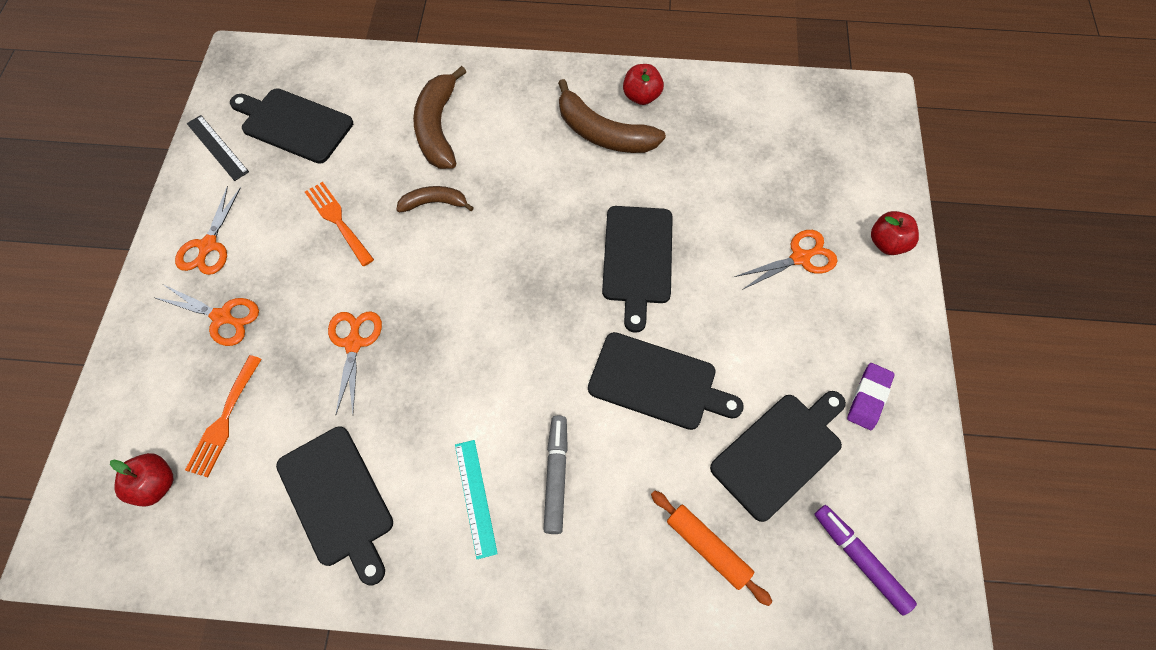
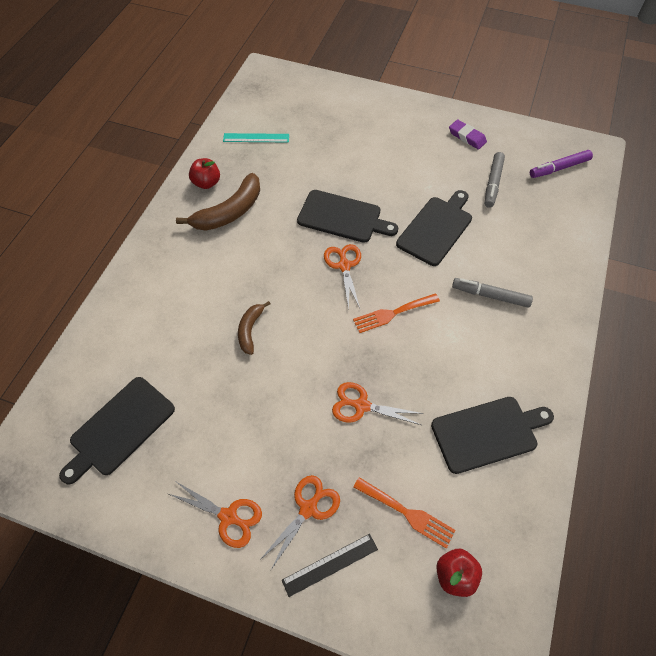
camera: 75 degrees left, 5 degrees down
(217, 147) = (115, 501): black ruler -> black ruler (330, 564)
(337, 220) = (240, 403): orange fork -> orange fork (392, 313)
(438, 128) = (176, 315): brown banana -> none
(475, 497) = (498, 344): turquoise ruler -> turquoise ruler (256, 138)
(707, 548) = (546, 231): orange rolling pin -> none
(780, 452) = (493, 183): black cutting board -> grey marker
(800, 258) = (367, 139): orange scissors -> orange scissors (344, 265)
(887, 243) = (370, 99): red apple -> none

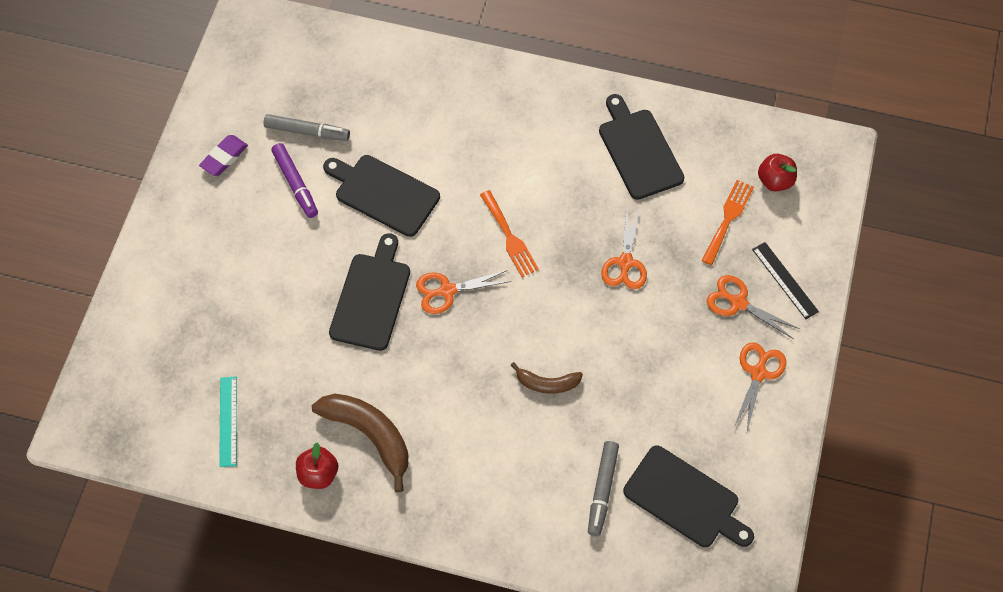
camera: 95 degrees left, 5 degrees up
(490, 296) = (476, 141): grey marker -> grey marker (602, 490)
(559, 168) = (279, 60): purple marker -> purple marker (295, 184)

